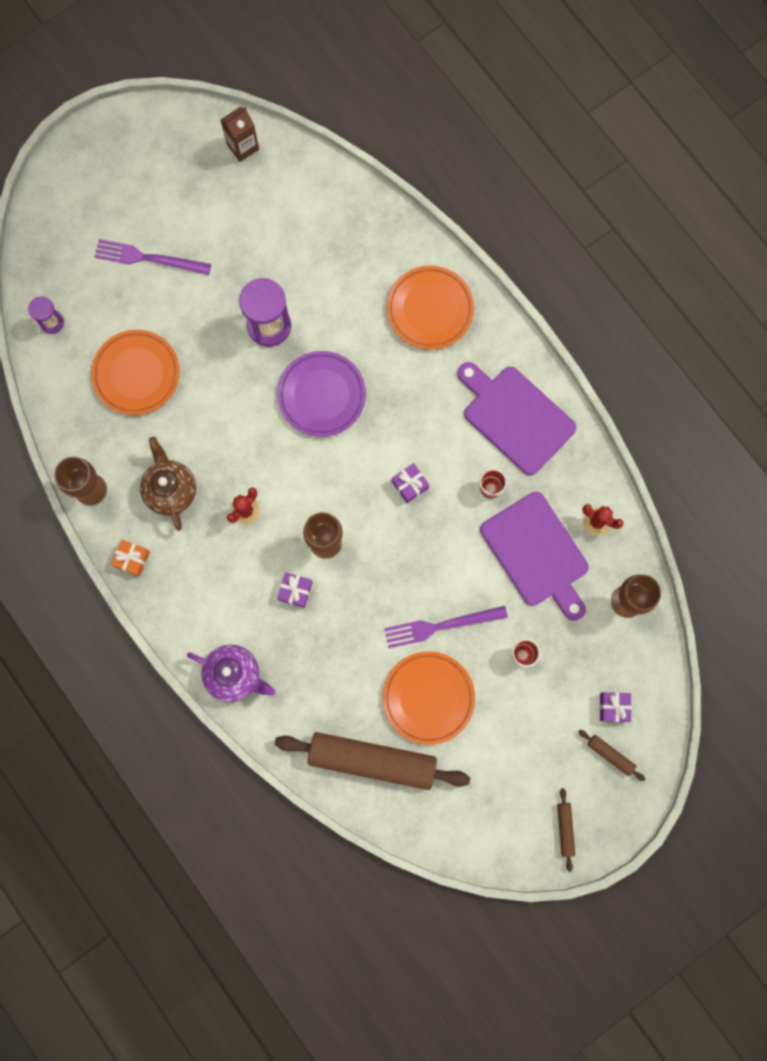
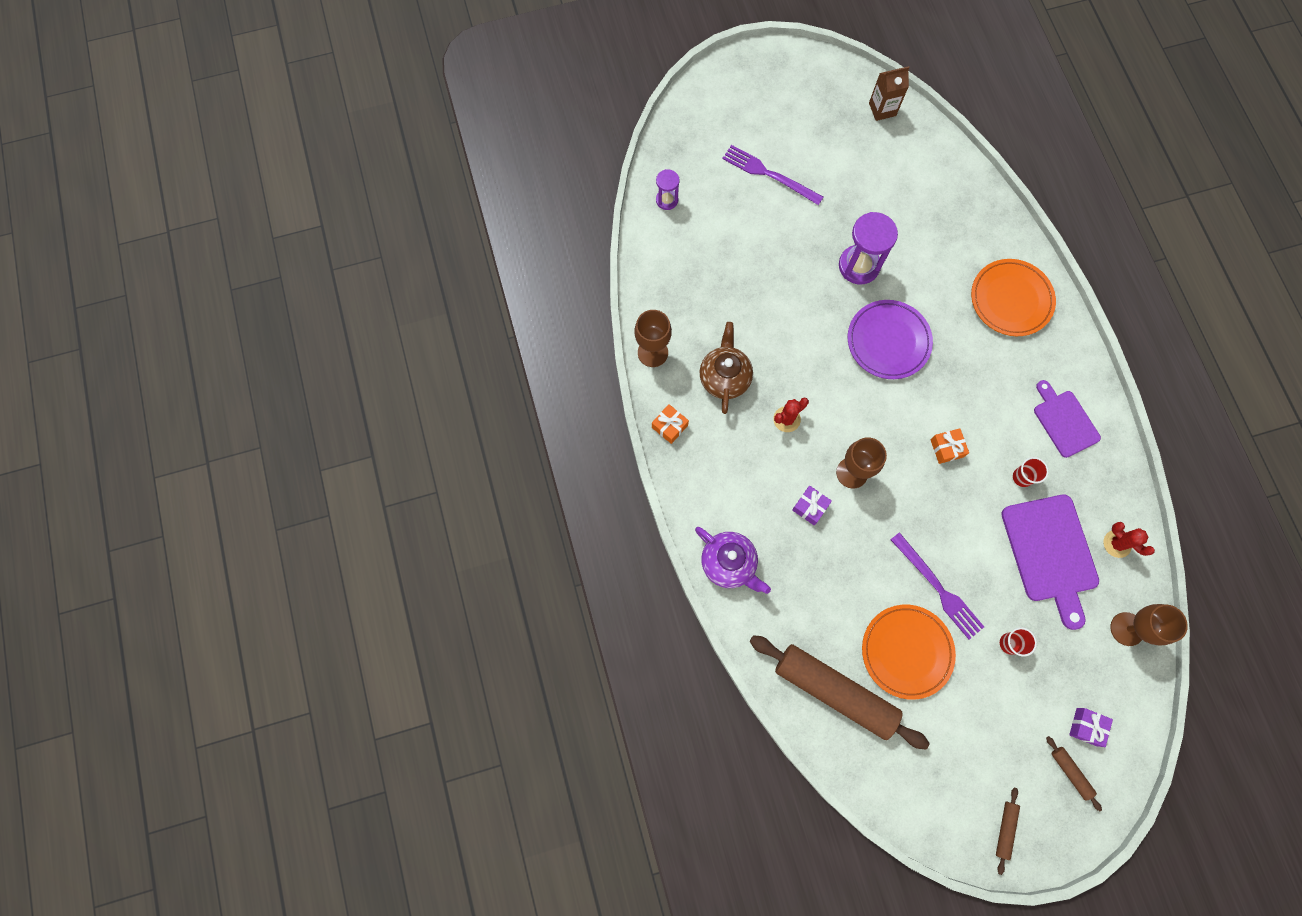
camera: 20 degrees right, 5 degrees down
(136, 374) = (726, 267): orange plate -> none
(410, 485) = (946, 448): purple gift -> orange gift
(441, 626) = (938, 588): purple fork -> purple fork turned 135 degrees counterclockwise
(515, 417) = (1064, 421): purple cutting board -> purple cutting board, size x0.63

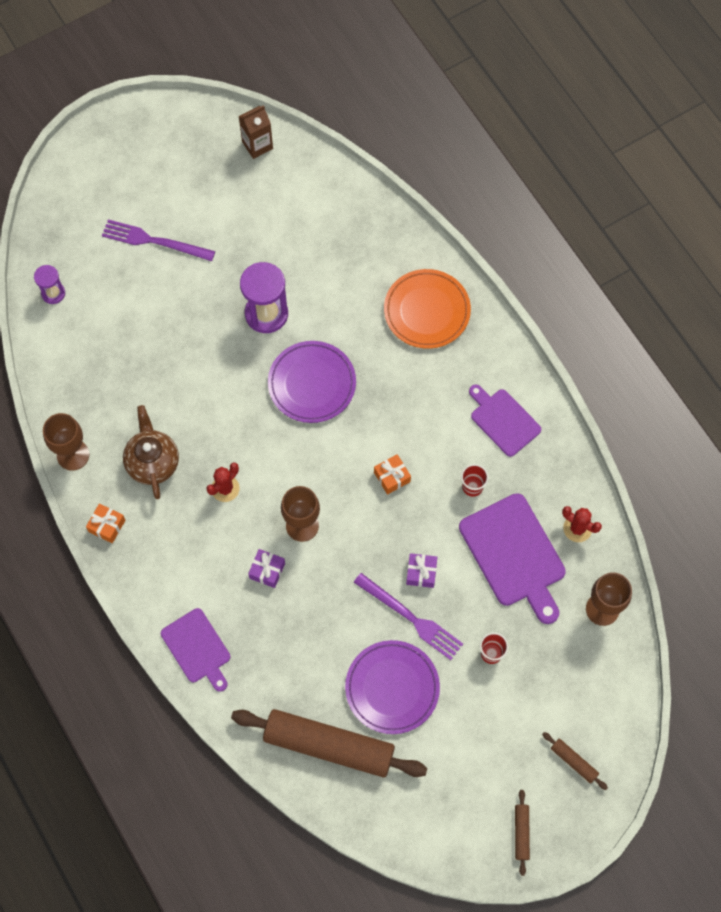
camera: 15 degrees left, 5 degrees down
(729, 563) = (197, 648): purple teapot -> purple cutting board
(906, 651) = (392, 688): orange plate -> purple plate
(1086, 727) = (581, 714): purple gift -> purple gift (421, 573)

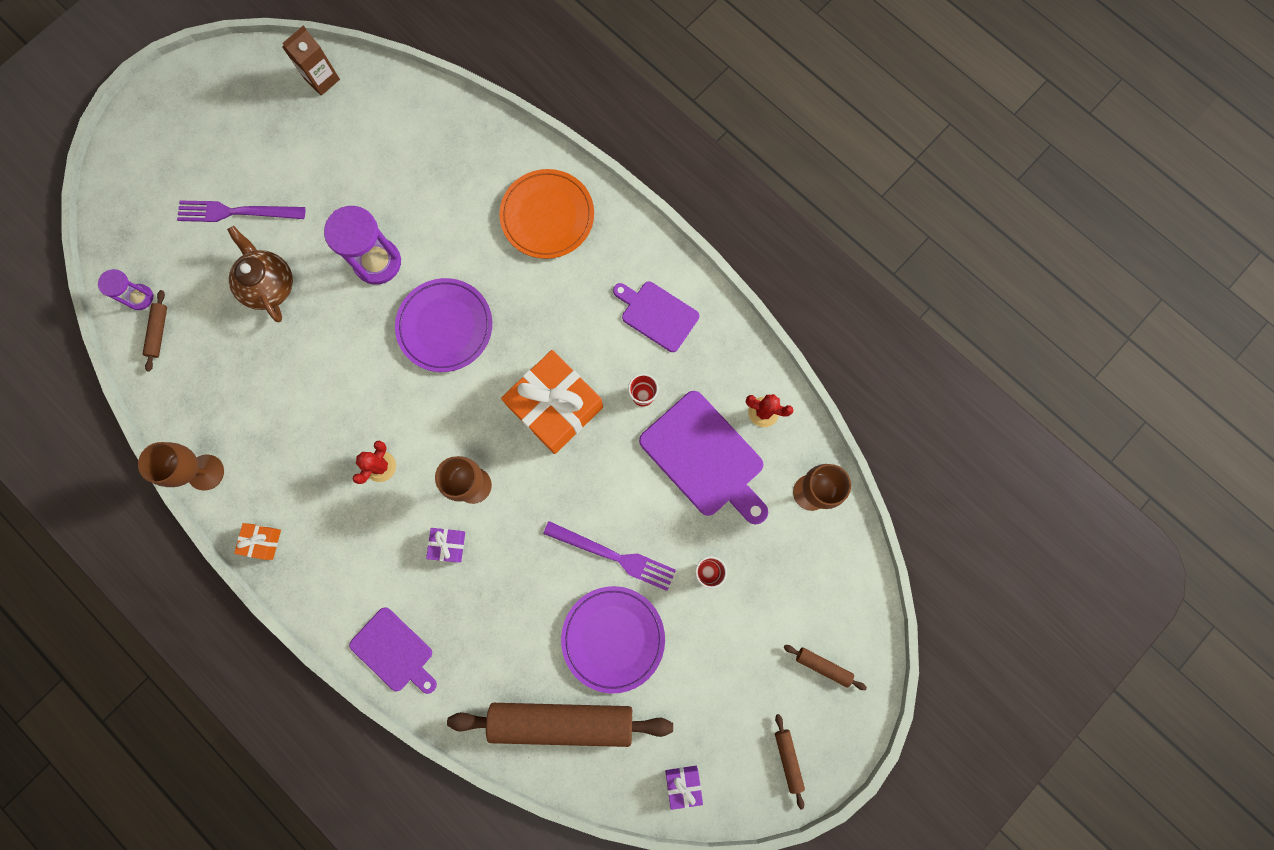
camera: 15 degrees left, 10 degrees up
(62, 327) = (159, 332): none -> brown rolling pin
(152, 462) = (295, 457): brown teapot -> brown teapot (269, 285)
(392, 477) = (555, 407): orange gift -> orange gift, size x2.30
(421, 573) = (612, 503): purple gift -> purple gift (683, 784)

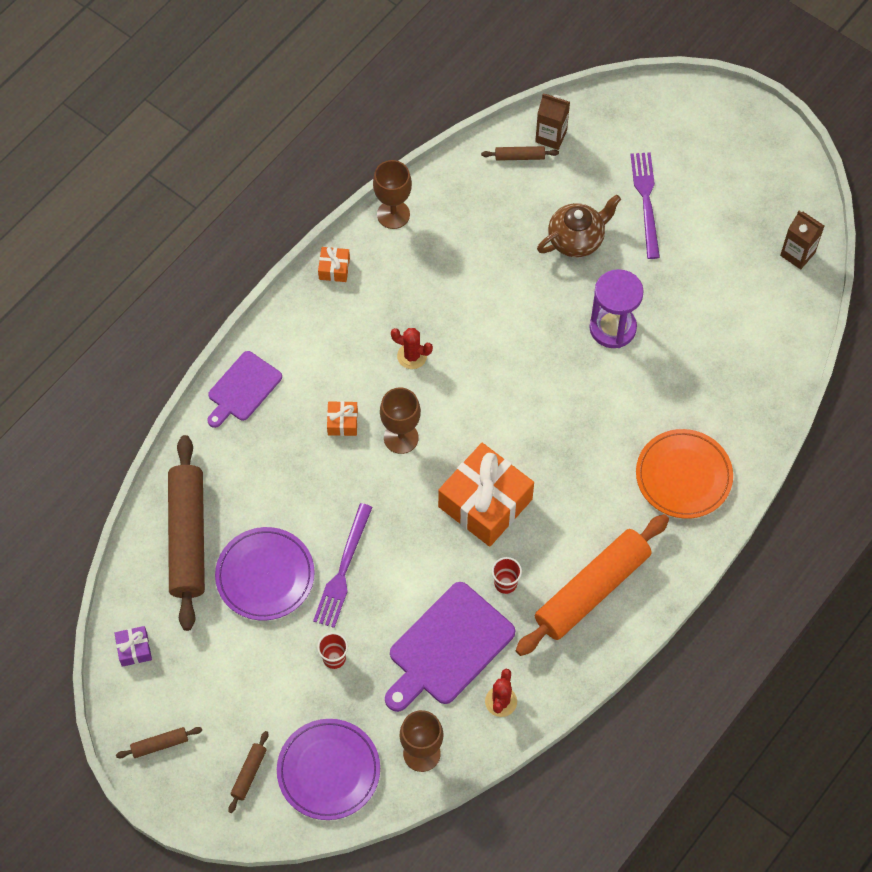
camera: 85 degrees right, 15 degrees down
(140, 297) = (551, 136): purple hourglass -> brown carton
(445, 326) = (555, 395): purple plate -> purple plate (328, 771)
(448, 545) = (342, 422): purple gift -> orange gift
(657, 315) = (592, 590): purple cutting board -> orange rolling pin

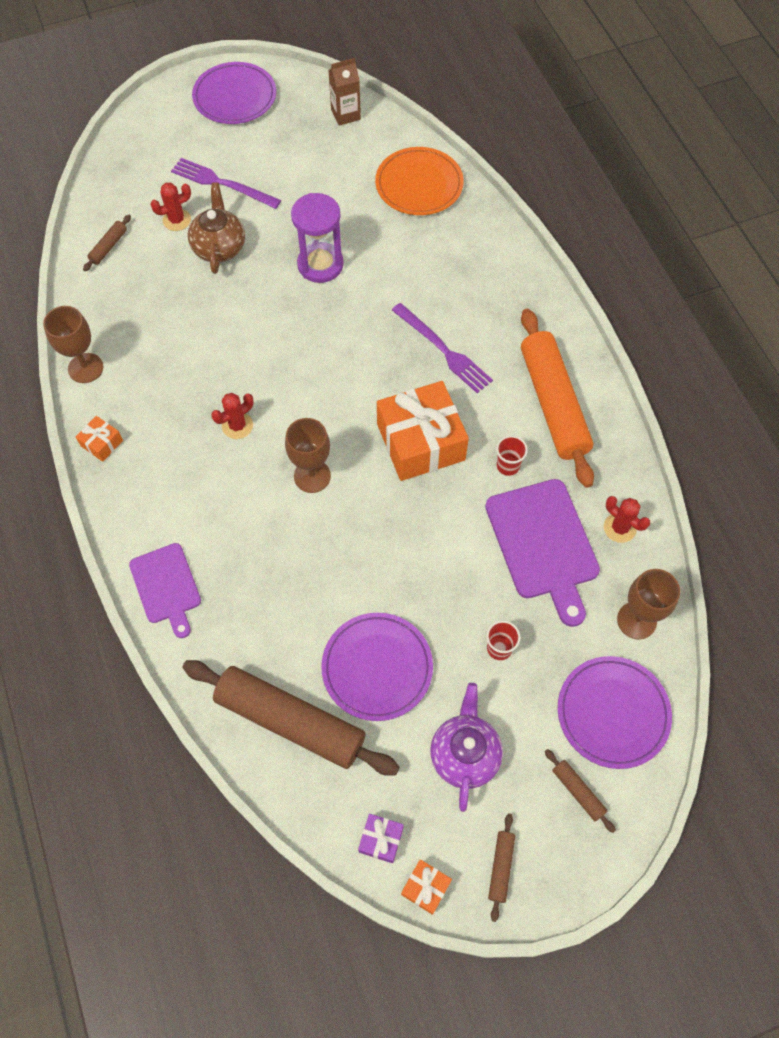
camera: 60 degrees left, 0 degrees up
(232, 675) = (464, 754): none -> purple teapot
(342, 422) = (263, 517): orange gift -> orange gift (426, 888)
(343, 569) = (413, 593): purple fork -> purple fork (443, 350)
(551, 136) = (108, 215): brown carton -> none
(582, 190) = (177, 220): none -> red cactus
(683, 476) = (489, 286): orange plate -> orange plate (419, 185)
(751, 153) = (235, 97): none -> purple plate

